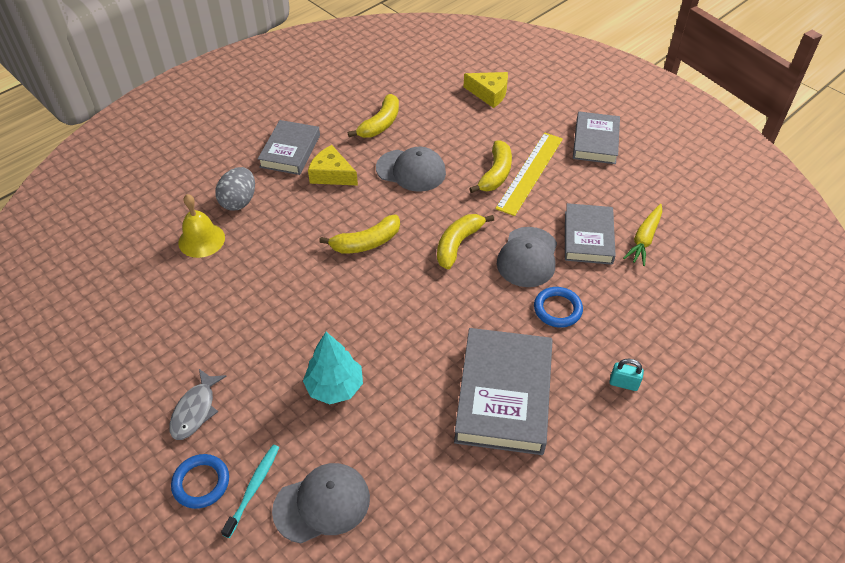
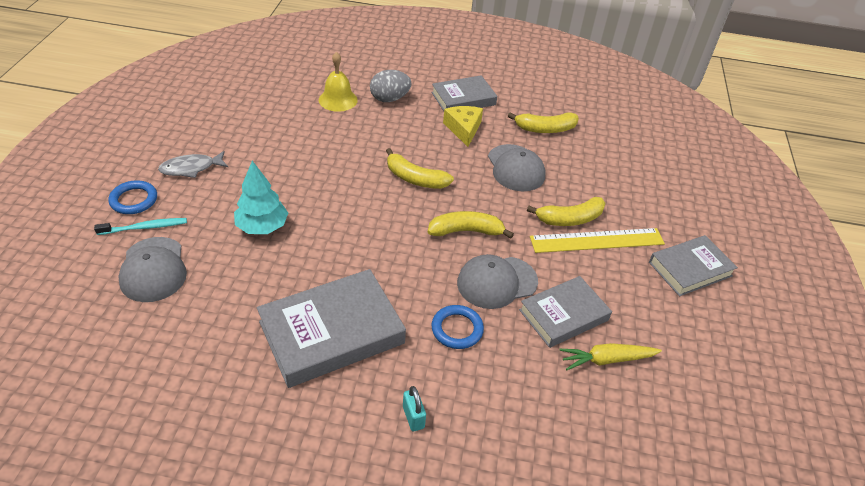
camera: 50 degrees right, 5 degrees down
(322, 504) = (153, 269): grey cap -> grey cap turned 45 degrees clockwise
(489, 94) = (658, 173): yellow cheese -> none

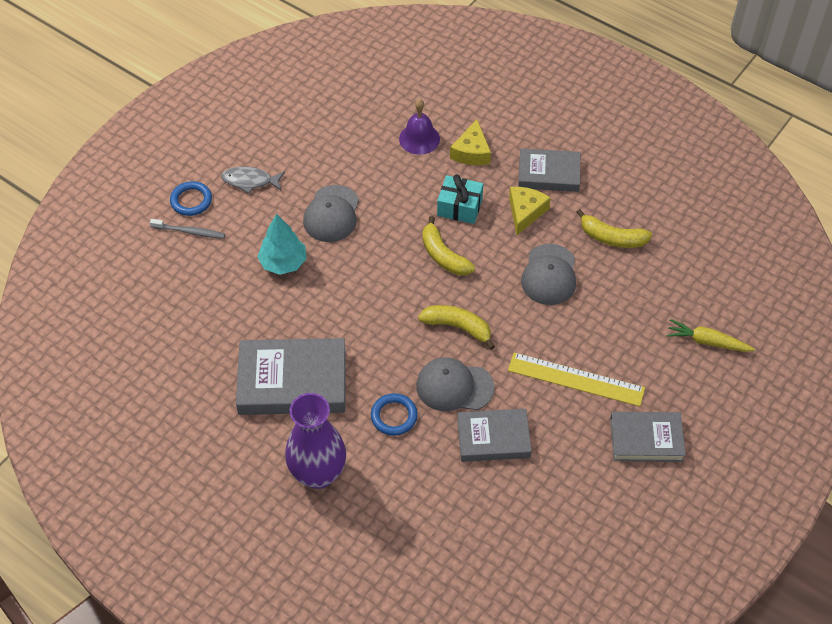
camera: 30 degrees right, 10 degrees up
(145, 227) = (190, 232): turquoise toothbrush -> grey toothbrush
(153, 269) = (181, 275): grey cap -> grey cap (332, 214)
(338, 100) = (419, 139): yellow bell -> purple bell
(389, 99) = (471, 152): grey egg -> yellow cheese
(405, 139) = (459, 207): none -> turquoise gift
(413, 417) = (318, 474): turquoise padlock -> purple vase
(569, 219) = (565, 348): yellow banana -> none
(606, 360) = (503, 490): yellow carrot -> yellow carrot (707, 341)

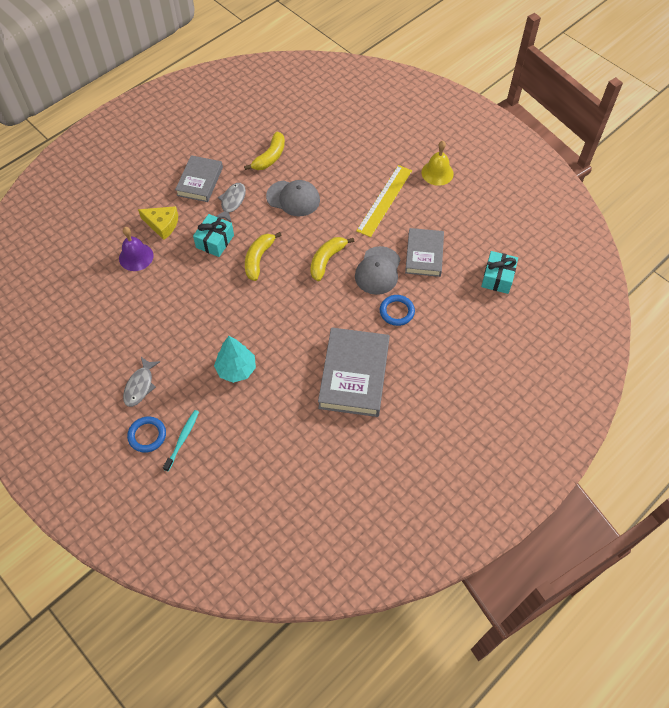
camera: 80 degrees left, 5 degrees up
(190, 232) = (182, 439): grey toothbrush -> turquoise toothbrush
(318, 474) = (438, 367): purple vase -> none
(332, 214) = (195, 328): grey cap -> none
(443, 255) = (258, 259): yellow banana -> yellow banana turned 135 degrees clockwise
(474, 535) = (497, 278): none -> turquoise gift
(525, 212) = (232, 202): yellow cheese -> grey fish
(646, 439) = (437, 173): grey book -> yellow bell
(707, 341) = (368, 126): yellow carrot -> none

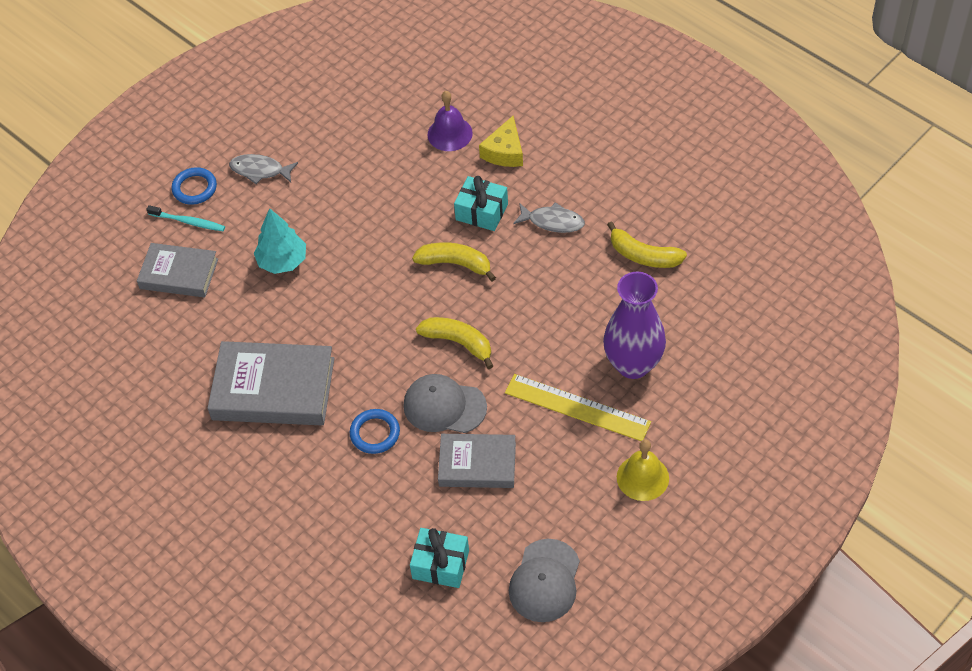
camera: 90 degrees right, 5 degrees down
(200, 181) = (585, 180): grey book -> grey book (179, 274)
(293, 198) = (567, 292): grey cap -> grey cap (545, 581)
(355, 170) = (633, 364): none -> purple vase

